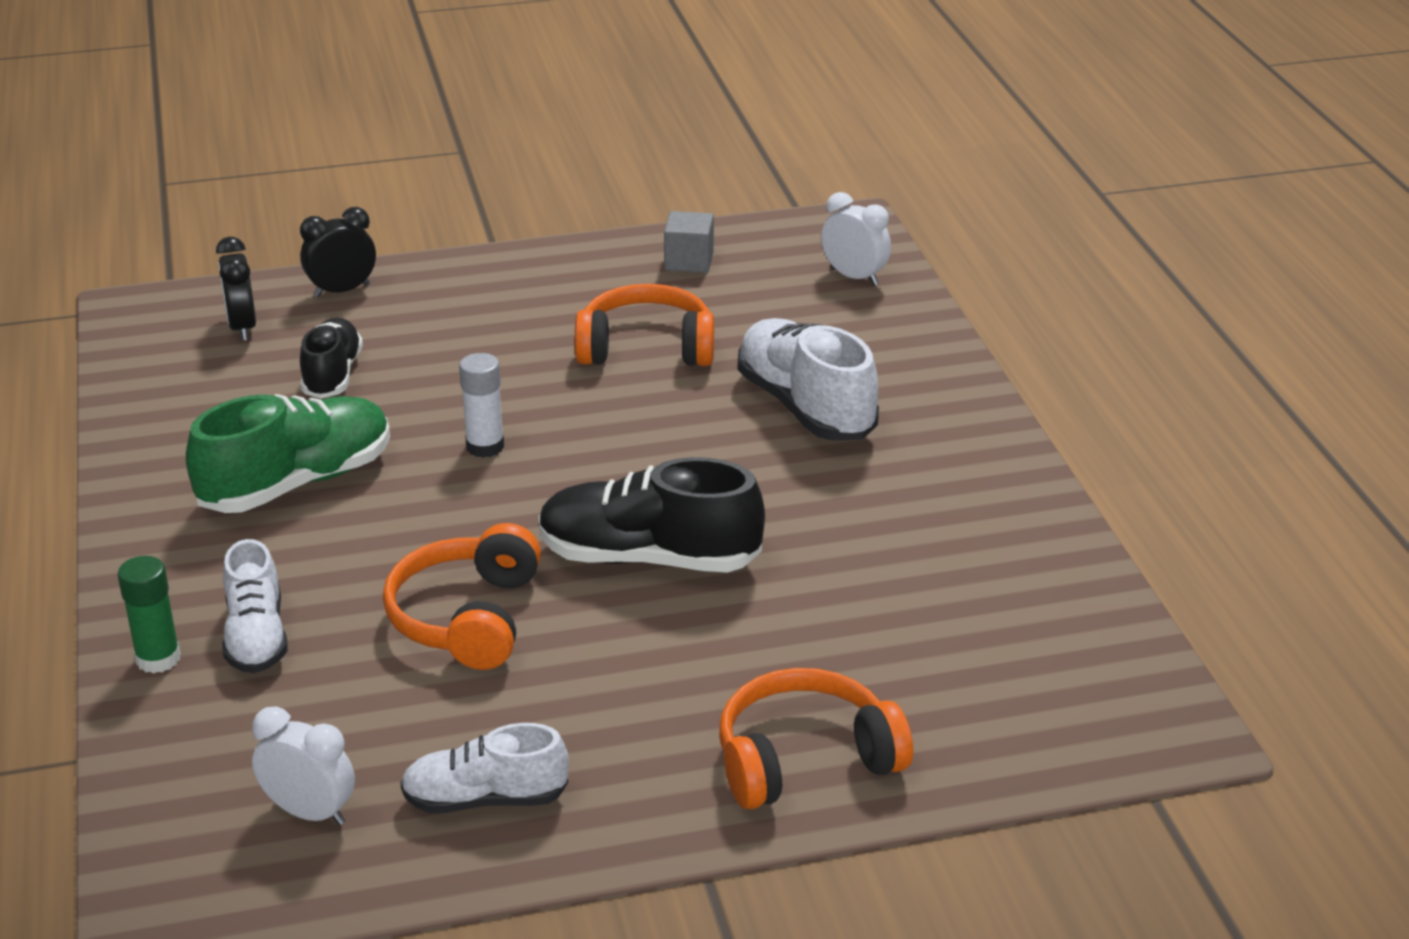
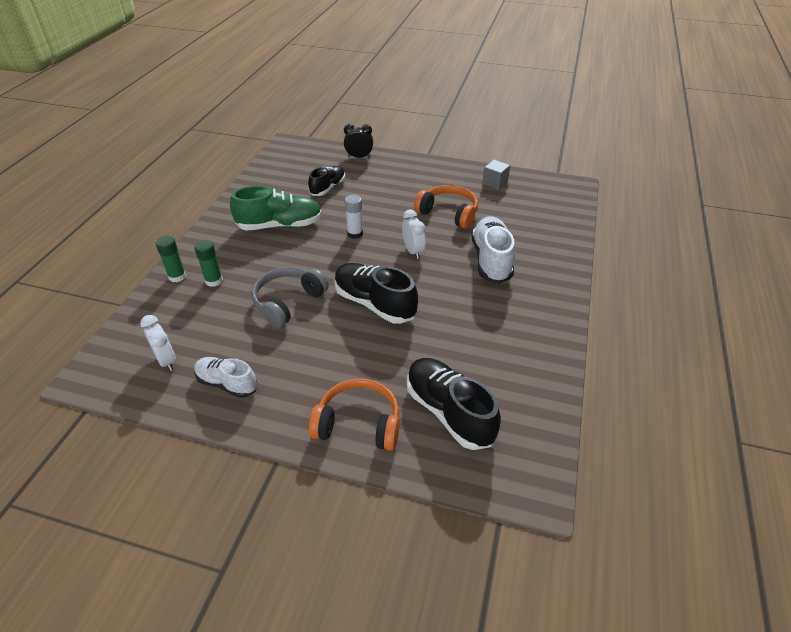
camera: 30 degrees right, 10 degrees up
(242, 327) = (314, 160): black clock -> none
(256, 637) = (214, 281): white shoe -> green glue stick
(468, 618) = (288, 302): orange headphones -> grey headphones
(854, 277) = (557, 209): white clock -> white clock (413, 251)
(945, 679) = (449, 412): none -> black shoe

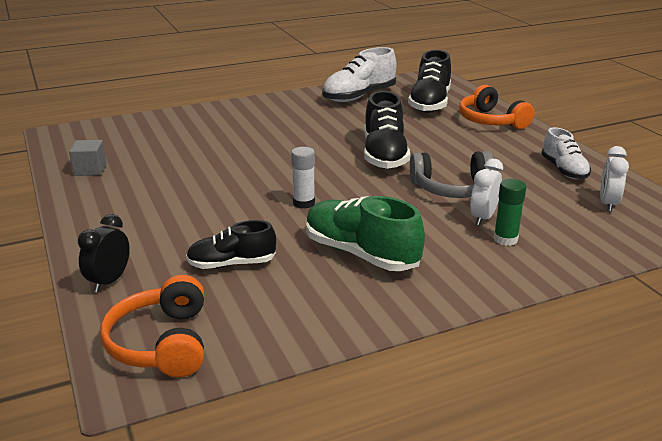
camera: 130 degrees left, 15 degrees down
(177, 276) = (544, 265): green glue stick -> none
(359, 157) = (109, 281): black clock -> black clock turned 60 degrees clockwise
(413, 251) = (286, 166): white clock -> white clock (483, 218)
(448, 213) = (193, 172): orange headphones -> orange headphones (162, 343)
(491, 260) = (248, 133): white shoe -> white shoe (359, 96)

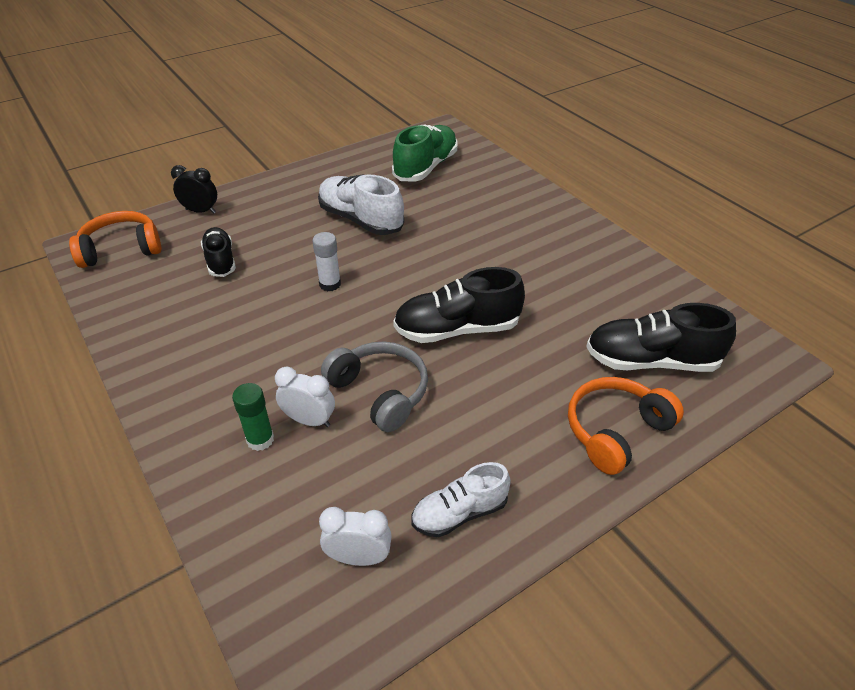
camera: 80 degrees right, 15 degrees up
(90, 169) = (376, 161): grey cube -> none
(359, 96) = (639, 292): white shoe -> white shoe (360, 220)
(360, 254) = (233, 331): green shoe -> green shoe (425, 167)
(452, 188) = (380, 392): grey headphones -> grey headphones turned 150 degrees clockwise

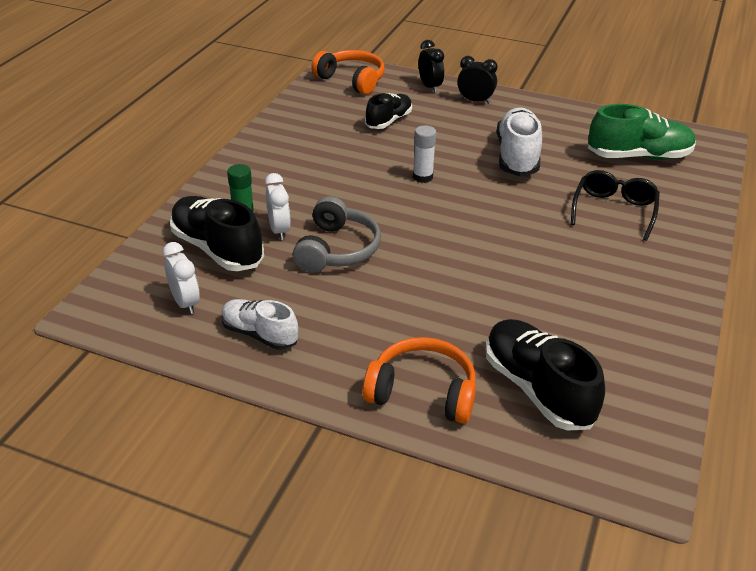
camera: 55 degrees right, 5 degrees down
(256, 199) = (475, 101): none -> black clock
(457, 329) = (446, 259): black shoe -> black shoe (217, 249)
(477, 213) = (614, 210): none -> black glasses

